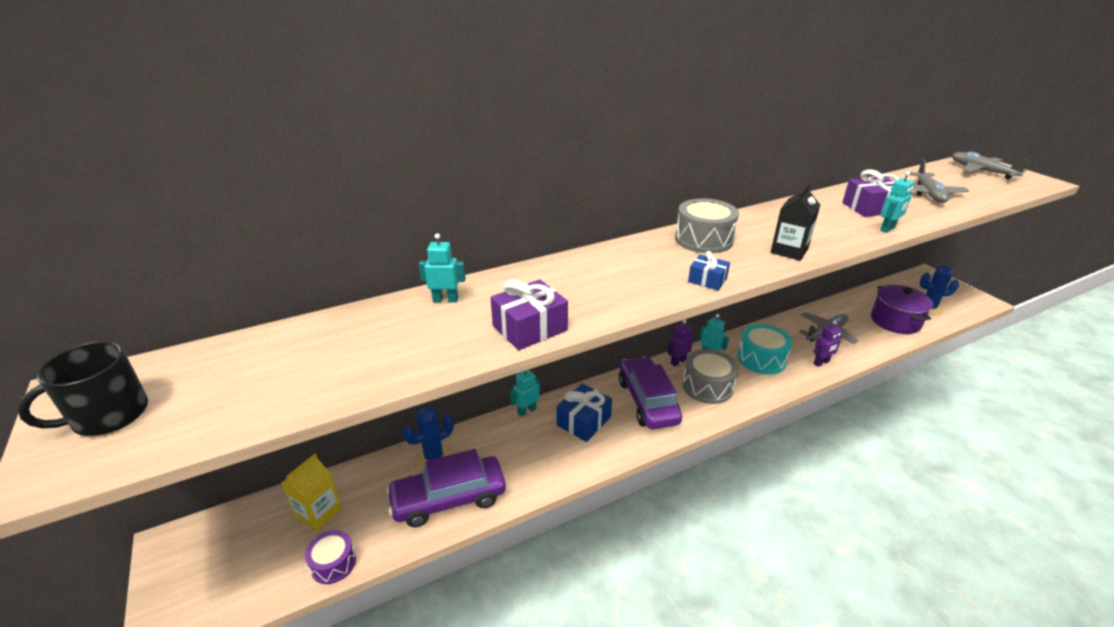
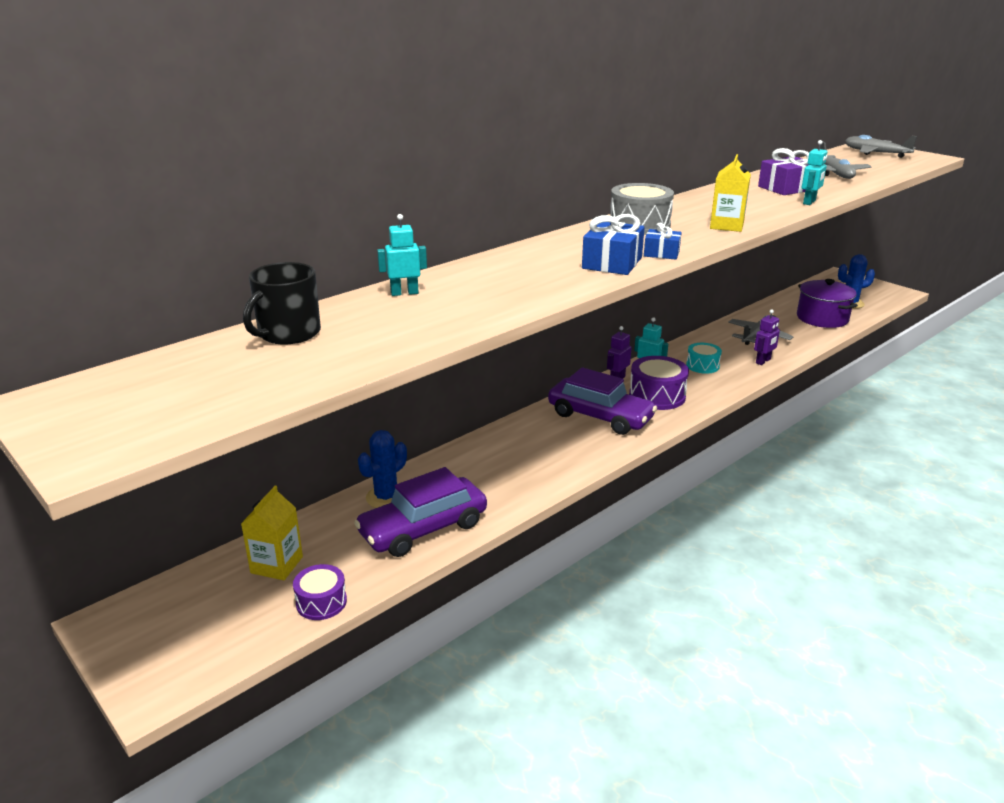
camera: 15 degrees left, 5 degrees down
(108, 415) = (106, 413): black mug -> black mug (288, 333)
(526, 411) = (471, 443): turquoise robot -> none
(530, 328) = (510, 303): purple gift -> none
(583, 421) = (539, 443): blue gift -> blue gift (612, 263)
(647, 401) = (600, 416): purple car -> purple car turned 150 degrees clockwise
(707, 386) = (657, 396): grey drum -> purple drum
(761, 359) = (702, 366): turquoise drum -> turquoise drum, size x0.62
(789, 251) = (726, 226): black carton -> yellow carton

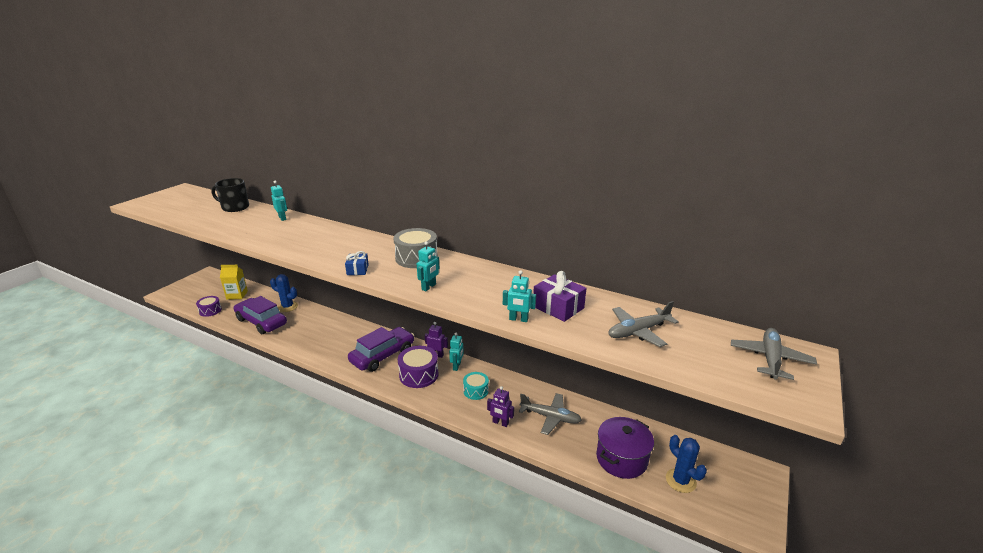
camera: 70 degrees right, 0 degrees up
(600, 416) = (383, 355): purple car -> purple car turned 150 degrees counterclockwise
(612, 263) = (335, 257): blue gift -> none
(726, 226) = (429, 287): yellow carton -> turquoise robot

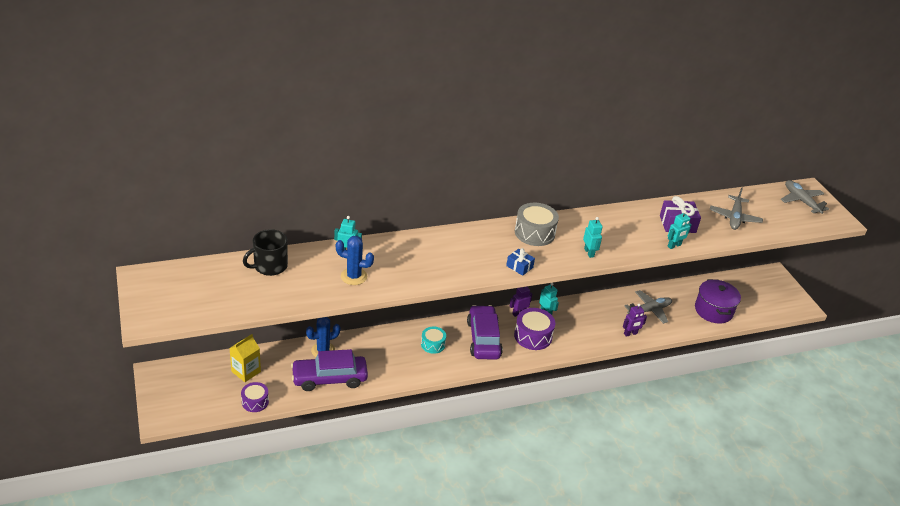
camera: 50 degrees left, 10 degrees up
(476, 391) = (585, 322): turquoise drum -> turquoise drum (433, 344)
(680, 481) = (750, 304): blue cactus -> blue cactus (354, 276)

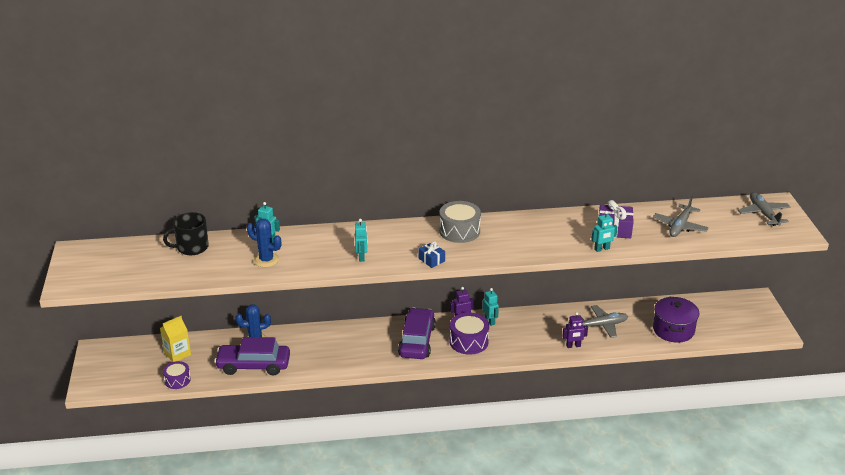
camera: 15 degrees right, 5 degrees down
(433, 344) = (364, 342): turquoise drum -> none
(589, 253) = (508, 251): turquoise robot -> turquoise robot (361, 257)

